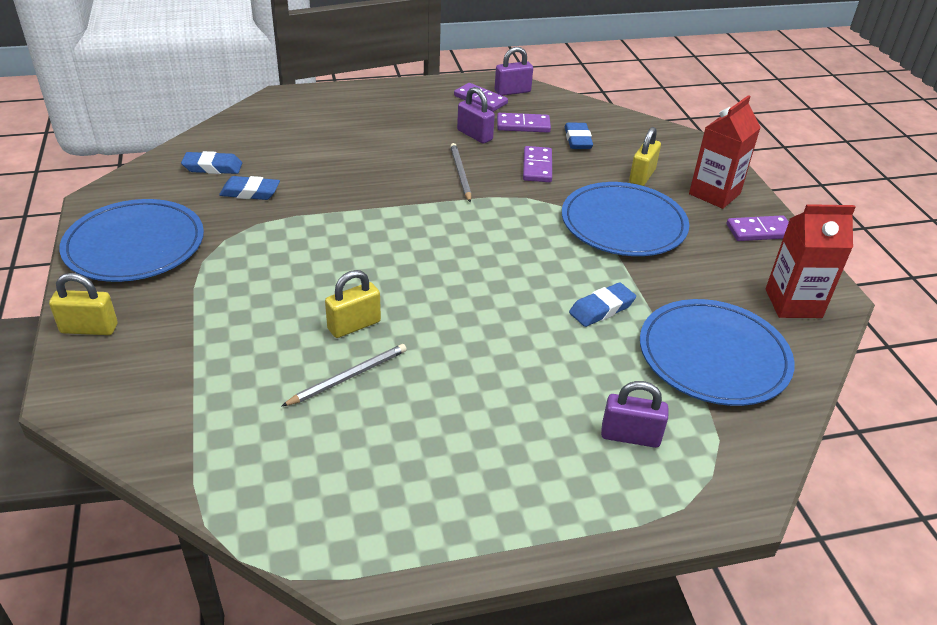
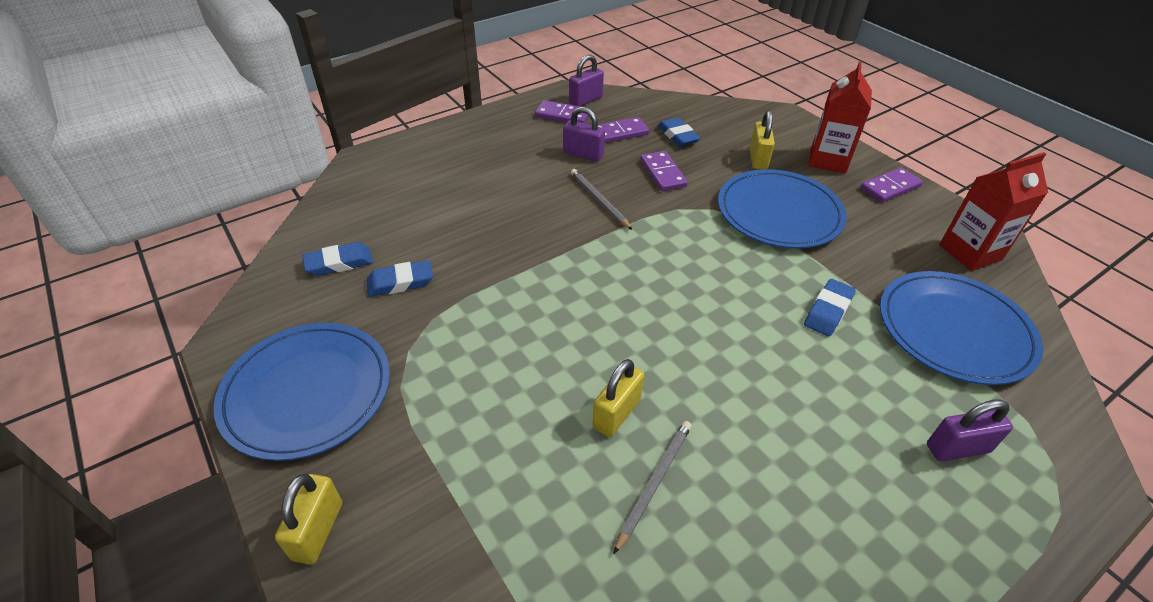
camera: 20 degrees left, 5 degrees up
(89, 328) = (318, 531): yellow padlock -> yellow padlock turned 60 degrees counterclockwise

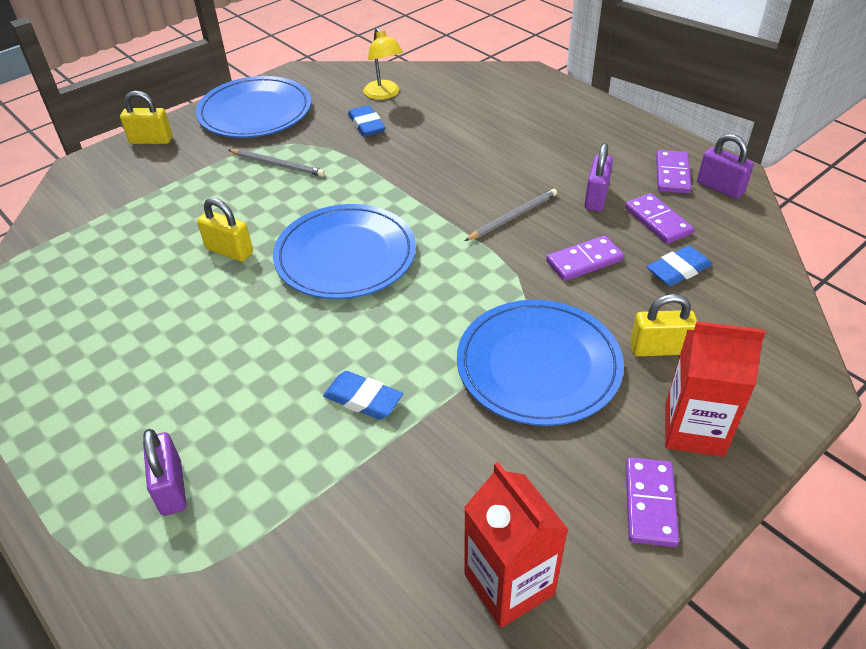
camera: 85 degrees right, 0 degrees up
(339, 263) = (384, 94): blue eraser -> yellow lamp
(654, 482) = (163, 275): grey pencil -> grey pencil (277, 165)
(890, 187) = (649, 503): purple domino -> purple domino turned 45 degrees clockwise
(954, 330) = (342, 524): blue plate -> blue plate (345, 256)

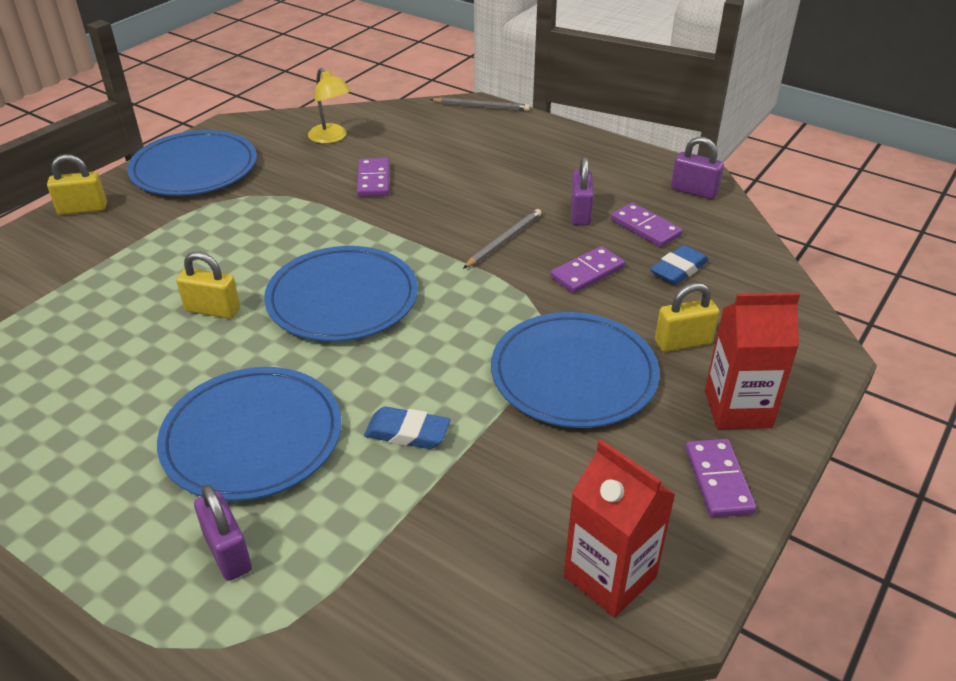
camera: 15 degrees left, 5 degrees down
(226, 380) = (252, 437): none -> blue plate
(277, 165) = (238, 218): grey pencil -> grey pencil (481, 106)
(366, 125) = (322, 169): blue eraser -> none
(672, 174) = (646, 184): purple domino -> purple domino (374, 180)

